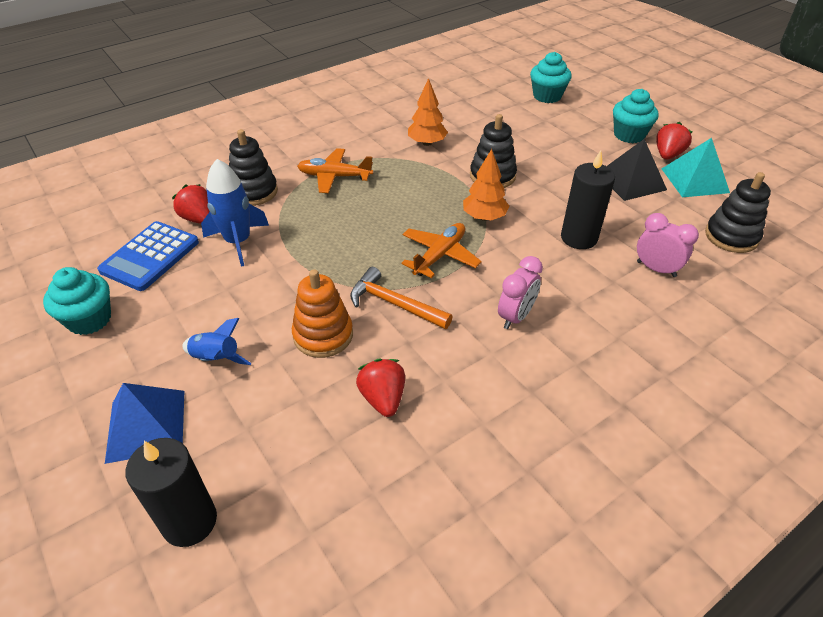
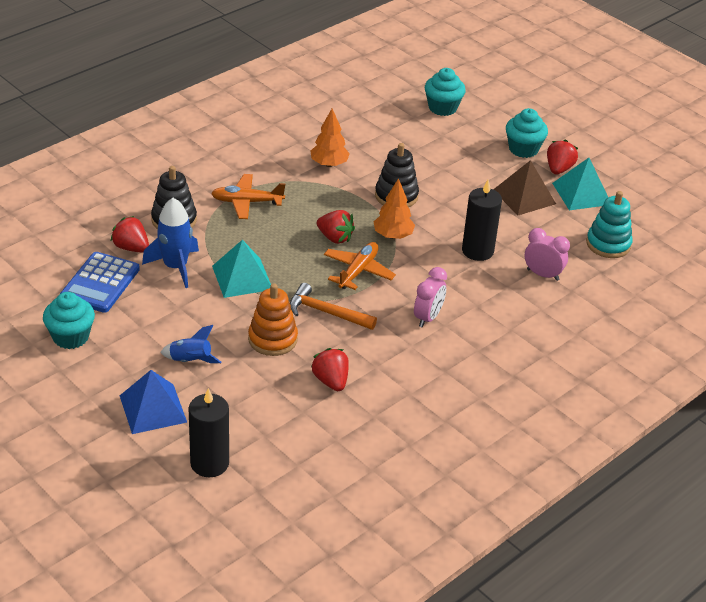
camera: 10 degrees left, 5 degrees down
(307, 257) = (242, 277): none -> turquoise pyramid
(420, 217) = (335, 238): none -> red strawberry
(631, 181) = (524, 196): black pyramid -> brown pyramid
(731, 236) = (608, 244): black stacking toy -> turquoise stacking toy

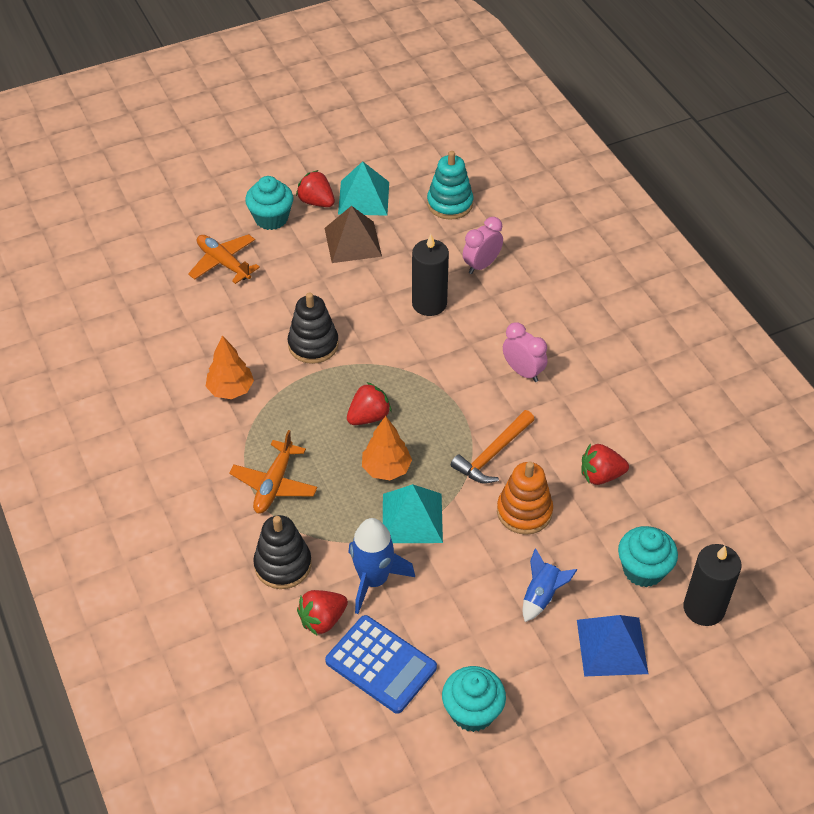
camera: 70 degrees left, 10 degrees up
(358, 271) = (432, 410): orange plane -> orange plane (223, 263)
(393, 235) = (381, 365): orange tree -> orange tree (386, 469)
(442, 108) = (166, 262): turquoise cupcake -> turquoise cupcake (643, 570)

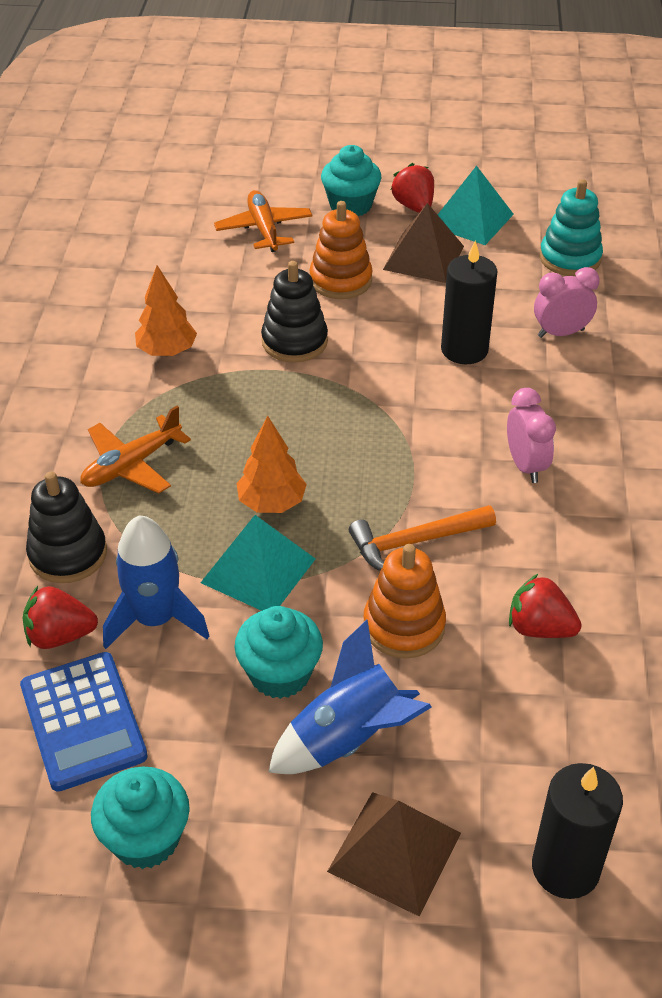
camera: 30 degrees right, 5 degrees down
(309, 283) = (340, 280): none -> orange stacking toy
(369, 417) = (297, 439): red strawberry -> none
(542, 595) = (348, 738): blue rocket -> blue rocket, size x1.60
(612, 646) = (394, 852): blue pyramid -> brown pyramid
(643, 570) = (513, 773): turquoise cupcake -> turquoise cupcake (280, 674)

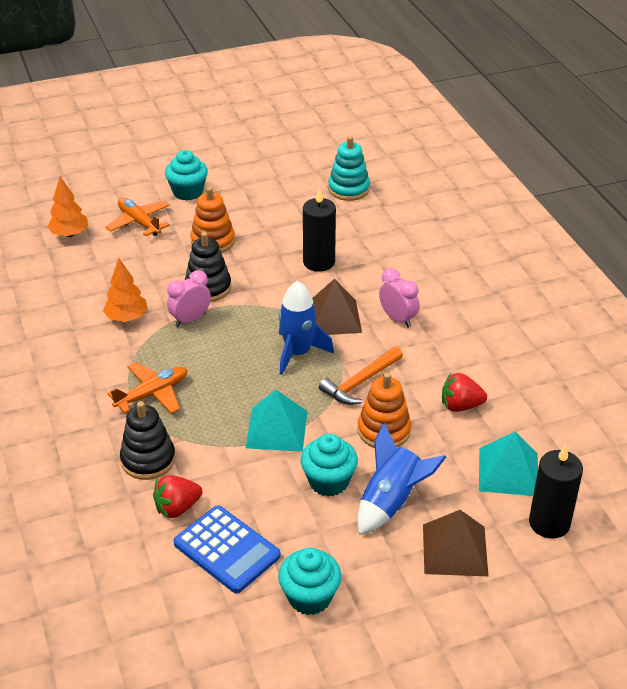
camera: 25 degrees left, 5 degrees down
(131, 465) = (152, 394): orange plane -> orange plane turned 150 degrees counterclockwise
(155, 619) = (231, 478): blue rocket -> blue rocket (298, 353)
(272, 503) = (259, 388): orange tree -> orange tree (69, 234)
(414, 206) = (230, 182): red strawberry -> none
(423, 257) = (257, 212): brown pyramid -> brown pyramid (333, 317)
(471, 219) = (272, 181): turquoise pyramid -> turquoise pyramid (508, 471)
(560, 333) = (371, 236): pink clock -> pink clock (190, 320)

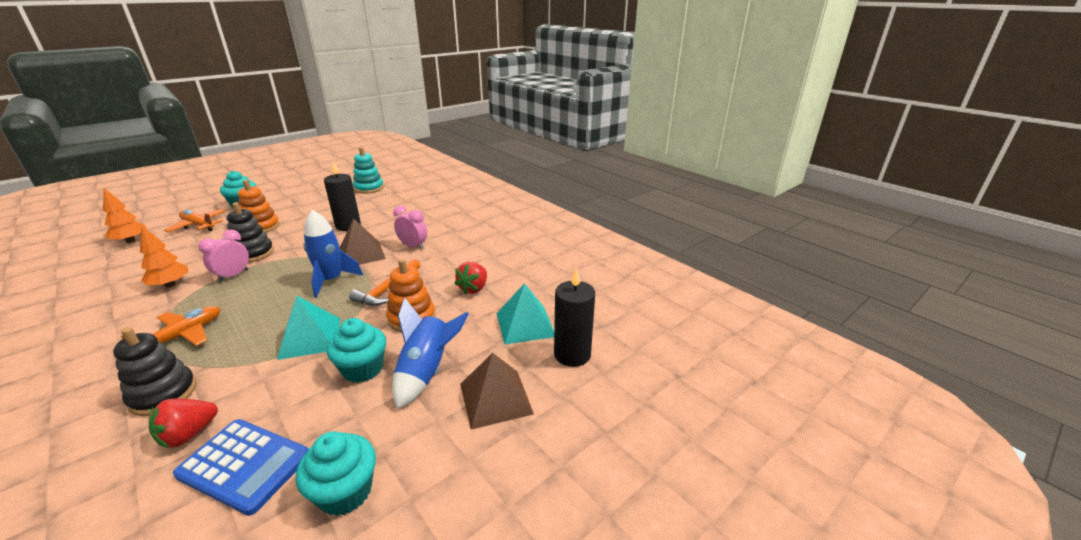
camera: 20 degrees left, 10 degrees down
(460, 406) = (473, 288): red strawberry -> red strawberry turned 45 degrees counterclockwise

